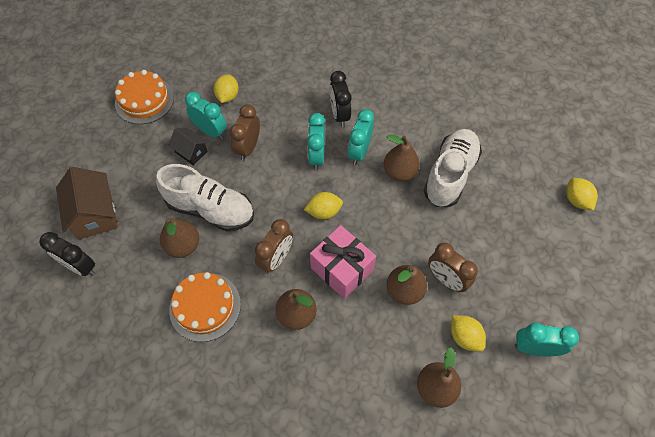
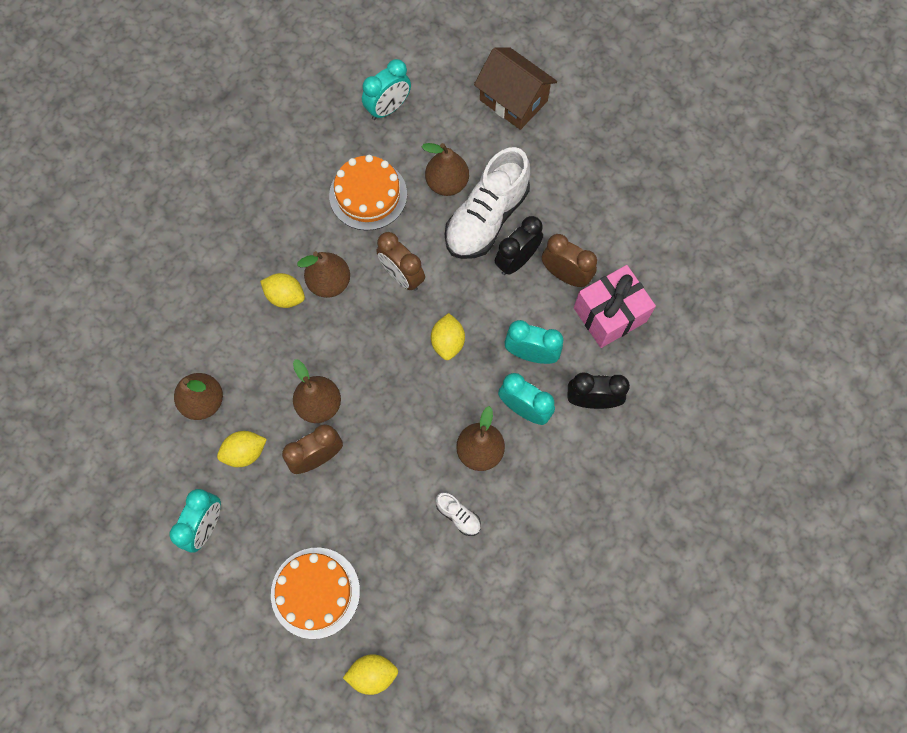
camera: 105 degrees right, 10 degrees up
(80, 267) = (451, 83): black clock -> black clock (516, 260)
(95, 214) = (513, 100): brown house -> brown house turned 45 degrees clockwise
(144, 100) = (670, 166): orange cake -> orange cake (315, 592)
(191, 152) = (575, 209): black house -> none
(210, 131) = (602, 235): turquoise clock -> turquoise clock (388, 109)
(227, 96) = (656, 265): yellow lemon -> yellow lemon (285, 296)
(342, 269) = (367, 343): pink gift -> pink gift (610, 314)
(450, 175) = (458, 516): white shoe -> white shoe, size x0.42

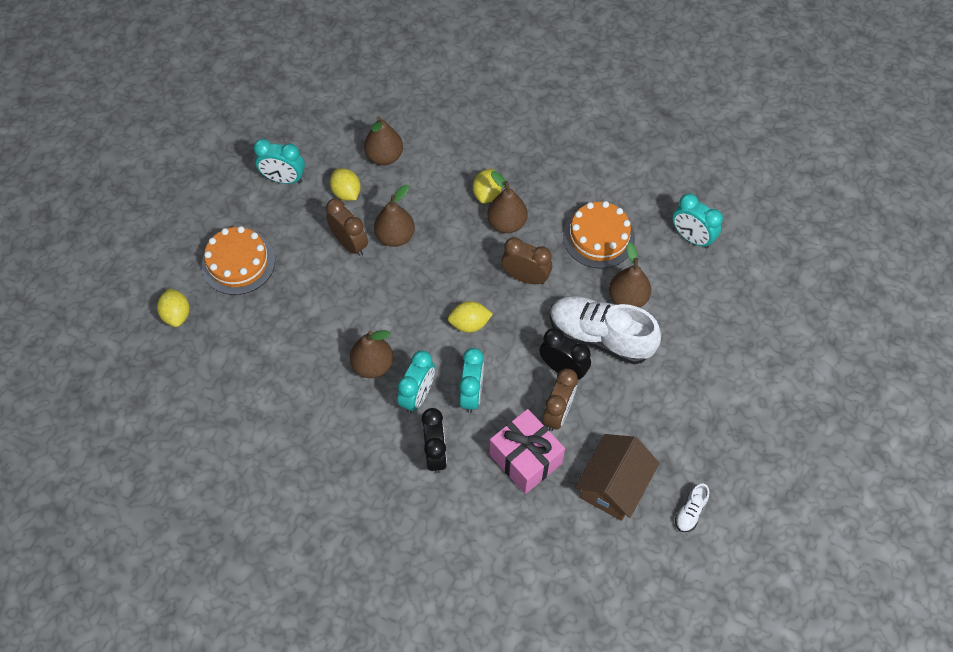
camera: 80 degrees right, 10 degrees down
(402, 276) = (525, 277): brown clock -> brown clock turned 75 degrees clockwise
(458, 516) = (313, 357): white shoe -> white shoe (690, 512)
(513, 100) = (734, 341): brown house -> brown house (613, 485)

